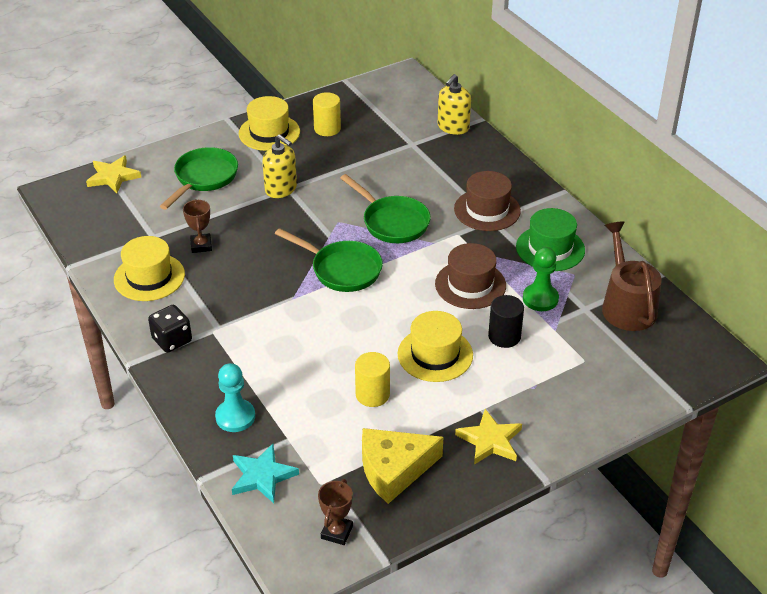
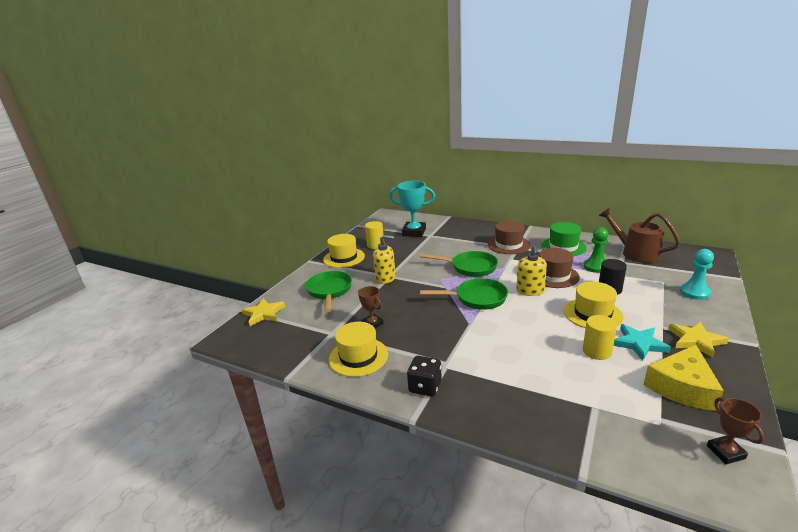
camera: 30 degrees left, 15 degrees down
(235, 417) = (539, 413): turquoise pawn -> turquoise pawn (694, 292)
(262, 476) = (618, 443): turquoise star -> turquoise star (639, 344)
(399, 128) = (414, 232): none -> turquoise trophy
(453, 127) = (440, 223): yellow soap dispenser -> yellow soap dispenser (530, 291)

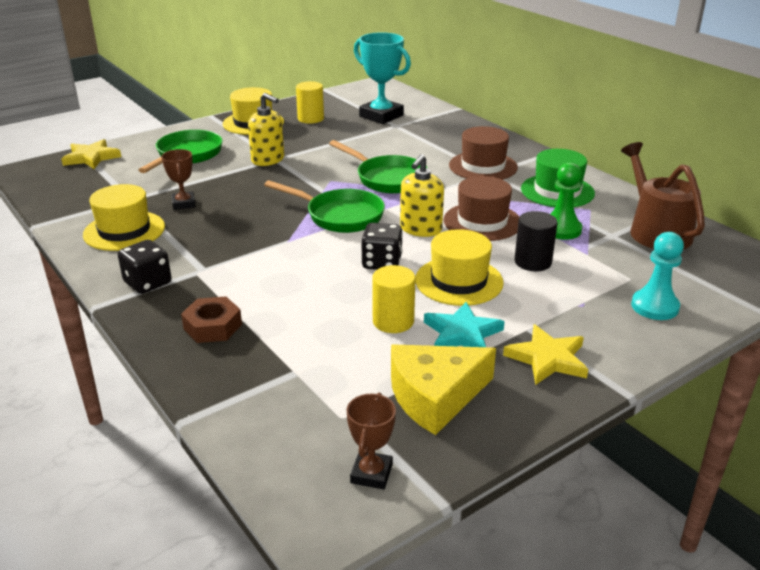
camera: 25 degrees right, 5 degrees up
(507, 399) = (212, 326): none -> brown nut
(540, 318) = (382, 263): none -> black dice

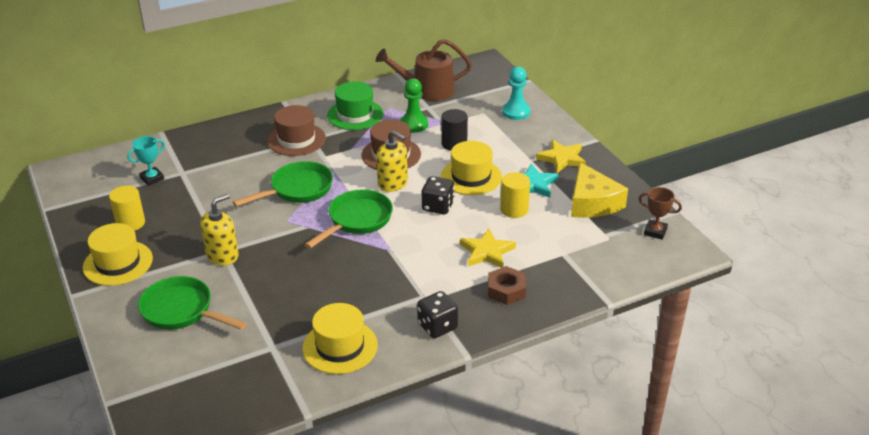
camera: 80 degrees left, 5 degrees up
(91, 157) = (148, 386): yellow star -> yellow star (487, 252)
(183, 204) = (298, 310): brown trophy -> none
(381, 116) = (152, 178): turquoise trophy -> turquoise trophy, size x0.55

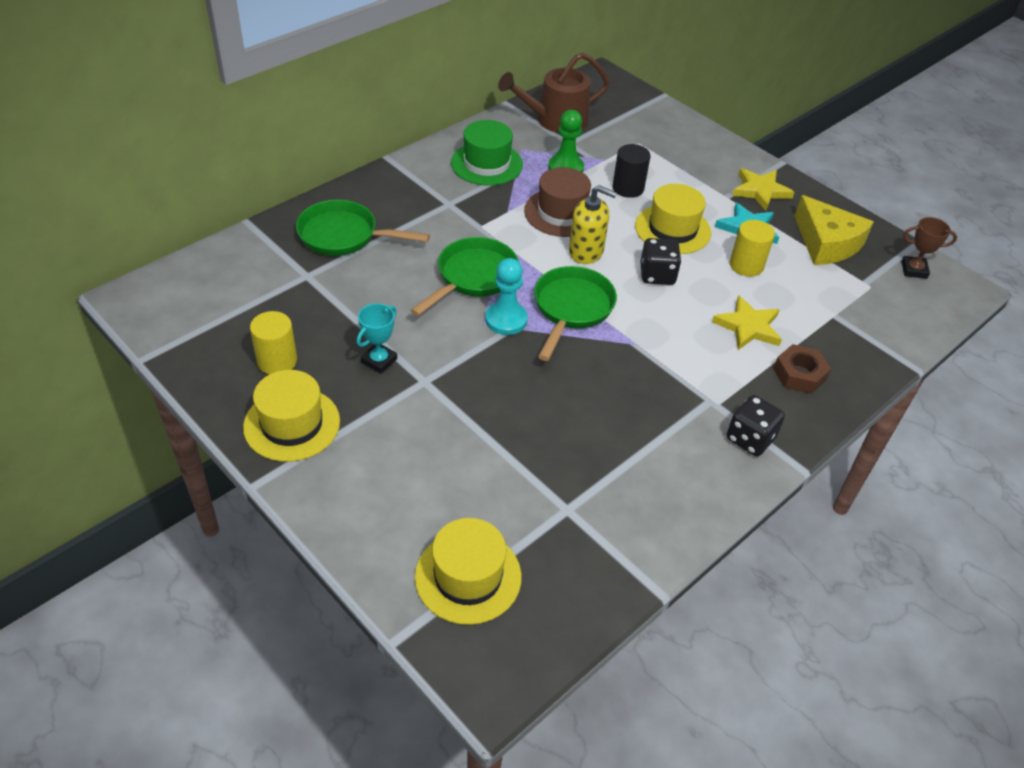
camera: 20 degrees left, 10 degrees up
(152, 178) = (270, 290): turquoise trophy -> turquoise trophy (379, 361)
(182, 311) = (419, 479): green pan -> green pan (344, 236)
(222, 255) = (428, 388): yellow soap dispenser -> none
(296, 139) = (432, 207): brown hat -> none
(340, 346) = (651, 491): yellow hat -> yellow hat (468, 576)
(516, 112) = (674, 137): turquoise pawn -> turquoise pawn (506, 320)

